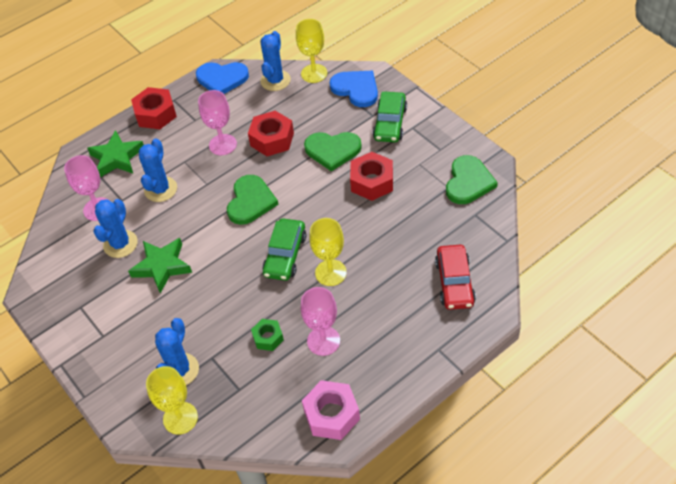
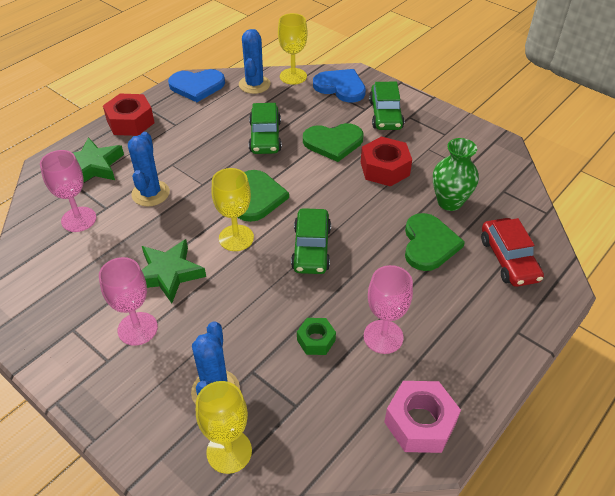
camera: 15 degrees left, 5 degrees down
(120, 244) = (112, 254): blue cactus -> none
(223, 145) = (212, 145): pink goblet -> pink goblet (137, 328)
(272, 139) = (265, 137): red nut -> green car
(330, 272) = (368, 262): yellow goblet -> yellow goblet (236, 238)
(420, 221) = (449, 202): none -> green vase
(468, 182) = (485, 161): green heart -> green heart (429, 244)

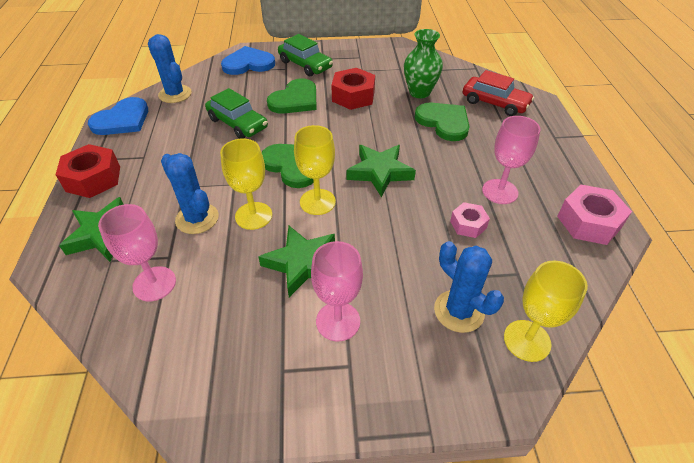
camera: 45 degrees left, 0 degrees up
(293, 76) = (200, 74): yellow goblet -> yellow goblet (253, 216)
(311, 248) = (379, 172): green car -> green star
(316, 340) = (468, 224): green nut -> pink nut

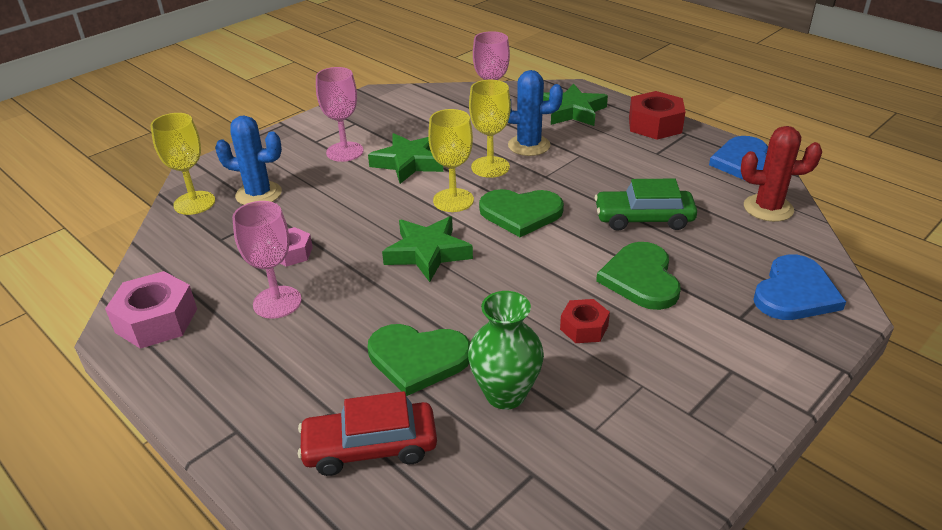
camera: 140 degrees right, 10 degrees down
(175, 94) = (768, 208): blue cactus -> red cactus
(305, 65) = (729, 340): green car -> none
(353, 96) = (584, 327): red nut -> red nut, size x0.59

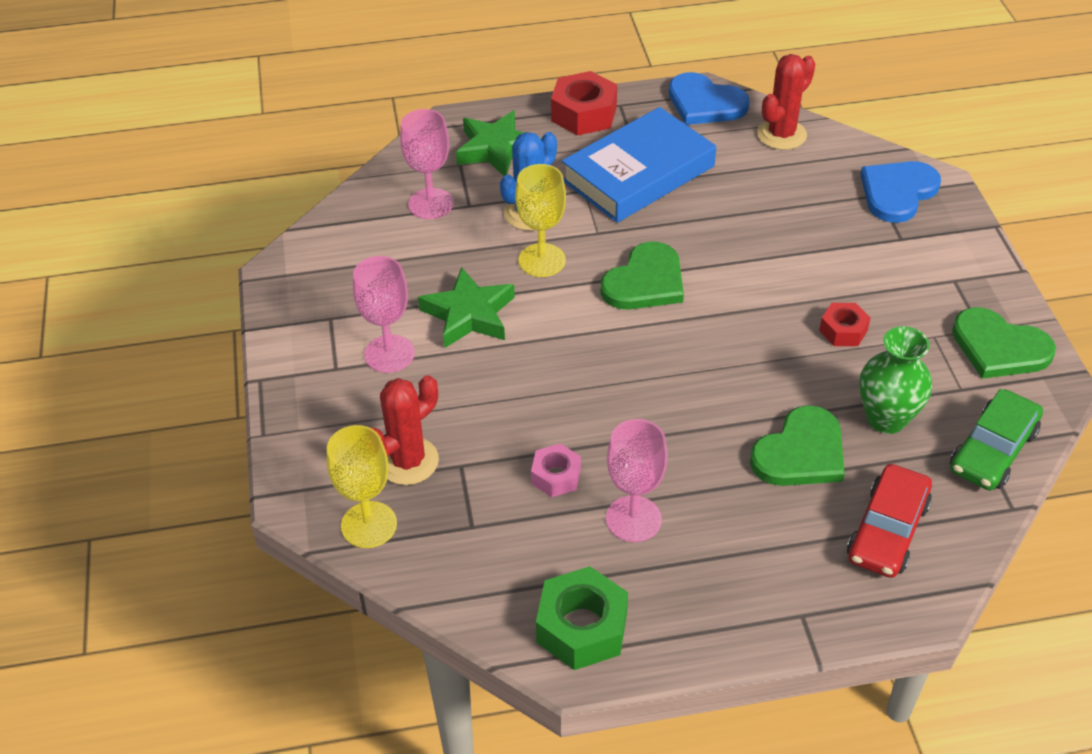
camera: 55 degrees left, 10 degrees up
(156, 320) = (582, 627): pink nut -> green nut
(258, 194) = (408, 461): blue cactus -> red cactus
(428, 253) = (650, 375): green star -> none
(453, 200) = (576, 316): yellow goblet -> none
(627, 167) = (638, 173): none -> blue book
(641, 278) = (809, 262): green heart -> green heart (999, 347)
(643, 218) = (727, 211): green car -> green car (992, 450)
(795, 293) = (897, 192): blue heart -> blue heart turned 120 degrees counterclockwise

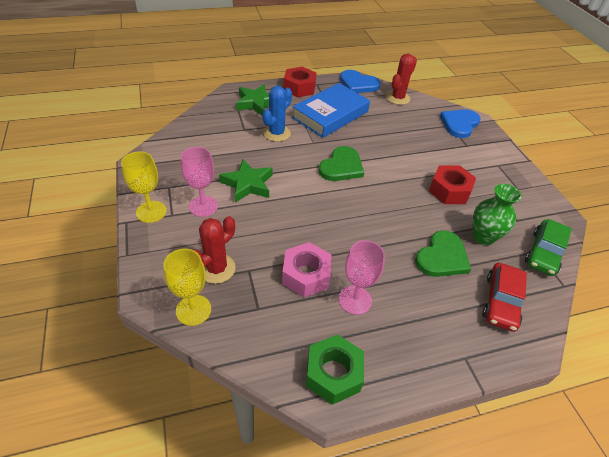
camera: 10 degrees left, 0 degrees up
(431, 204) = (223, 128): pink goblet -> none
(542, 260) = (285, 156): yellow goblet -> yellow goblet (151, 212)
(556, 476) = (306, 275): pink nut -> pink nut, size x1.69
(843, 330) = (449, 190): red nut -> red nut, size x1.69
(999, 347) = (530, 198): green heart -> none

